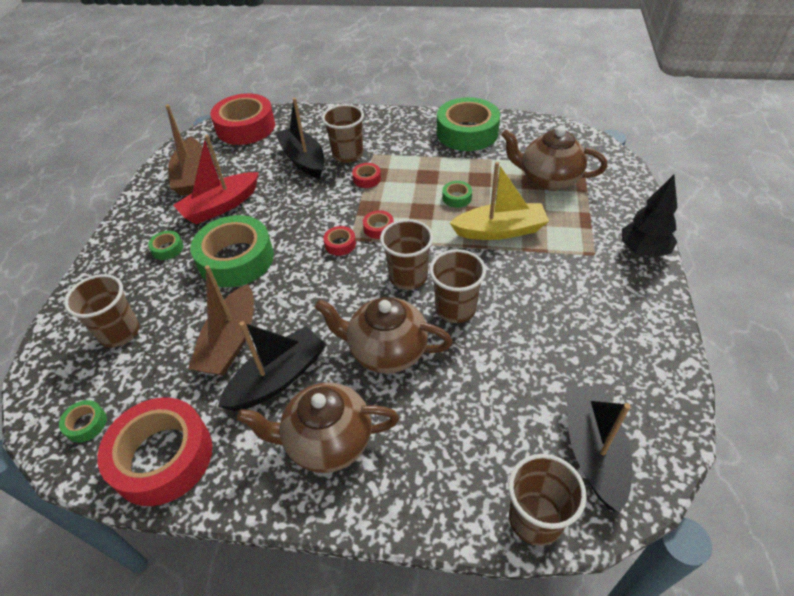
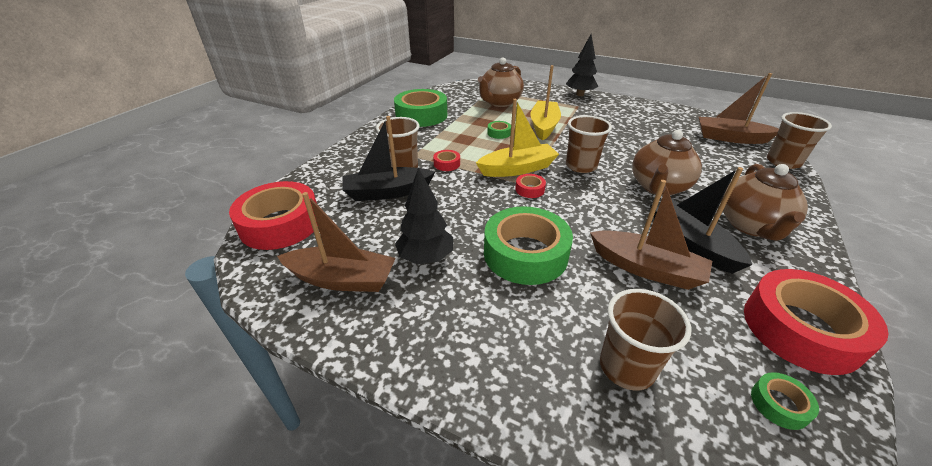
camera: 75 degrees left, 10 degrees down
(167, 248) = (482, 311): green tape -> none
(221, 206) = (426, 258): red boat -> black tree
(378, 228) = (517, 169): red tape -> yellow boat
(455, 308) = (618, 154): brown cup -> none
(593, 450) = (730, 138): black boat -> brown boat

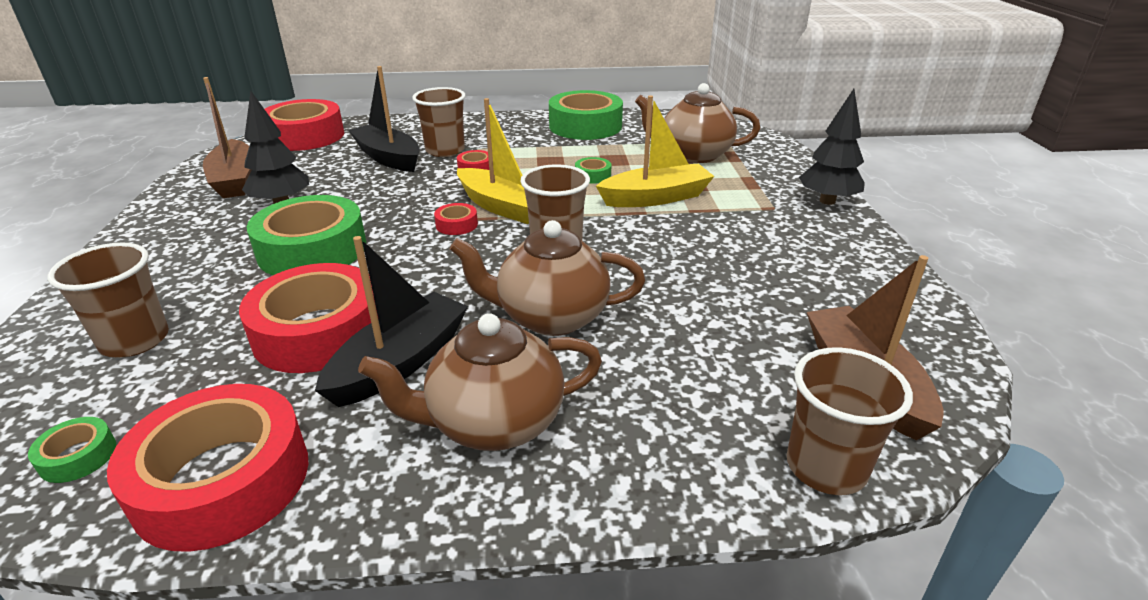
camera: 60 degrees right, 5 degrees down
(646, 268) = (318, 332): brown boat -> red tape

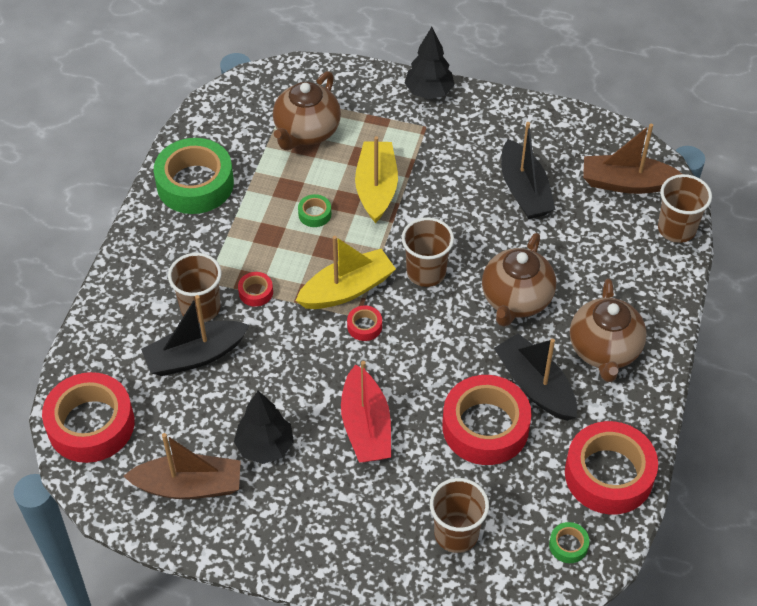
camera: 70 degrees left, 20 degrees up
(312, 250) = (366, 426): green tape -> red boat
(748, 289) = (524, 190): none -> black boat

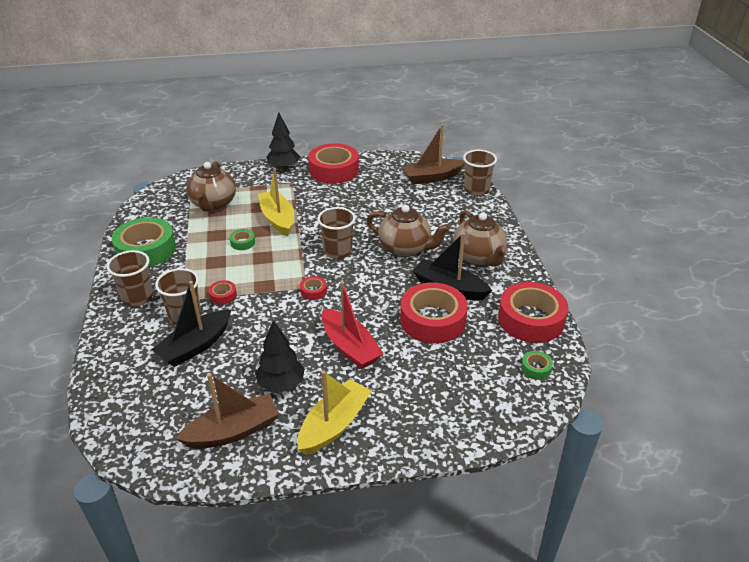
camera: 25 degrees left, 15 degrees down
(91, 424) = (128, 418): red tape -> red tape (334, 170)
(347, 289) = (289, 275): yellow boat -> yellow boat (334, 425)
(456, 533) = (456, 389): brown cup -> brown cup (137, 297)
(516, 300) = (405, 248): brown teapot -> brown teapot turned 60 degrees counterclockwise
(524, 190) = (373, 196): black boat -> none

